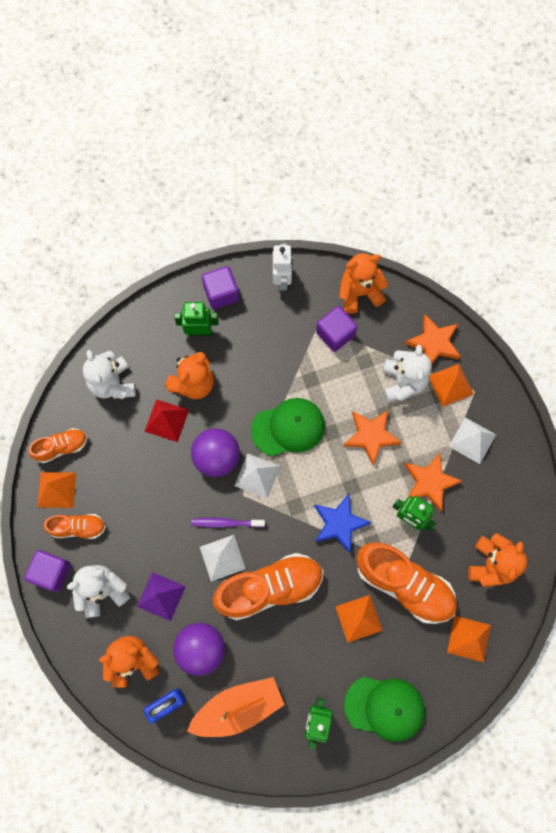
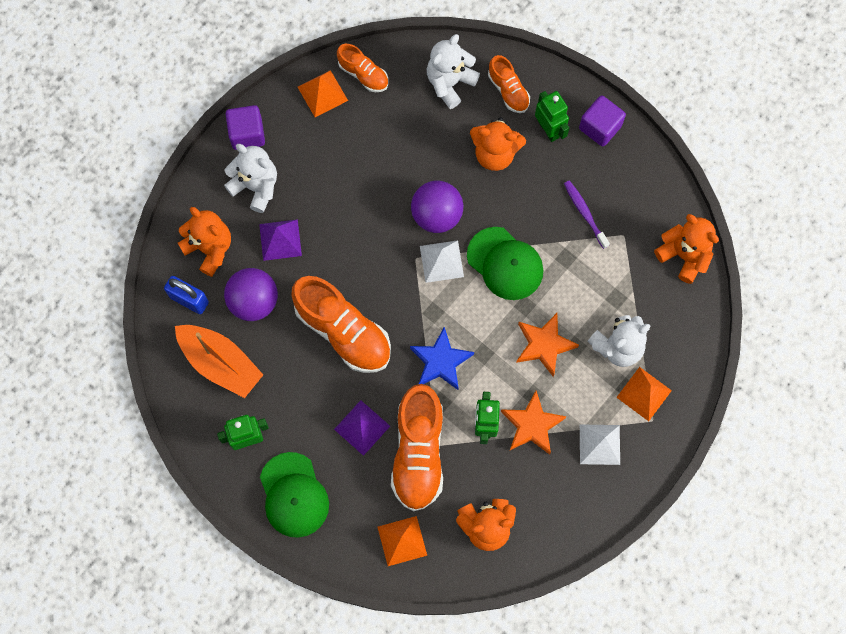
camera: 60 degrees right, 0 degrees up
(78, 527) = (299, 132): orange shoe -> orange shoe (508, 90)
(167, 420) = (444, 150): red pyramid -> none
(222, 558) = (346, 273): white pyramid -> none
(226, 523) = (380, 258): purple toothbrush -> purple toothbrush (585, 213)
(282, 280) = (650, 175): white robot -> none
(335, 334) = (626, 255): purple cube -> none
(358, 618) = (362, 427): orange pyramid -> purple pyramid
(434, 343) = (677, 355): orange star -> none

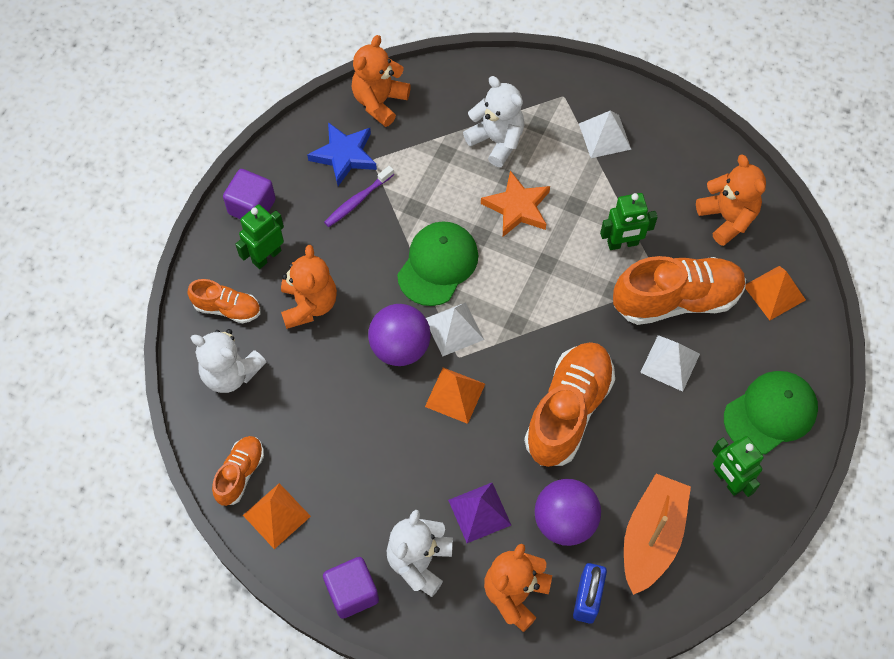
camera: 105 degrees left, 10 degrees down
(362, 427) = (670, 363): purple pyramid -> white pyramid
(440, 361) = (569, 302): blue star -> blue star (344, 155)
(508, 90) = (227, 308): orange shoe -> orange shoe turned 60 degrees clockwise
(532, 425) = (607, 200): orange star -> none
(644, 394) = (539, 109): orange pyramid -> orange pyramid (455, 395)

